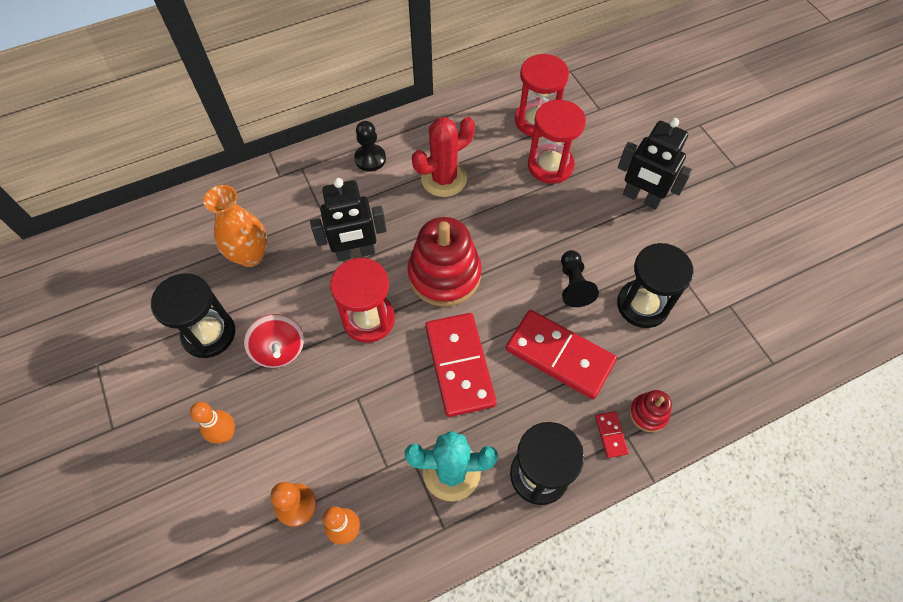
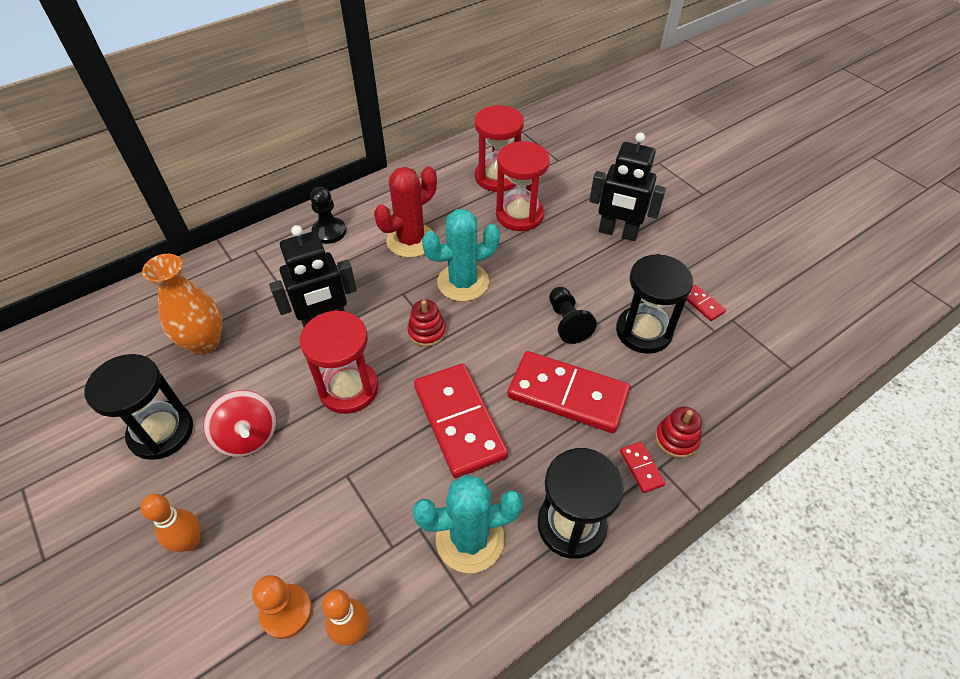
camera: 10 degrees left, 10 degrees down
(444, 275) = (427, 332): red stacking toy -> red stacking toy, size x0.48
(485, 230) = (463, 282): none -> turquoise cactus
(704, 285) = (702, 304): none -> red domino

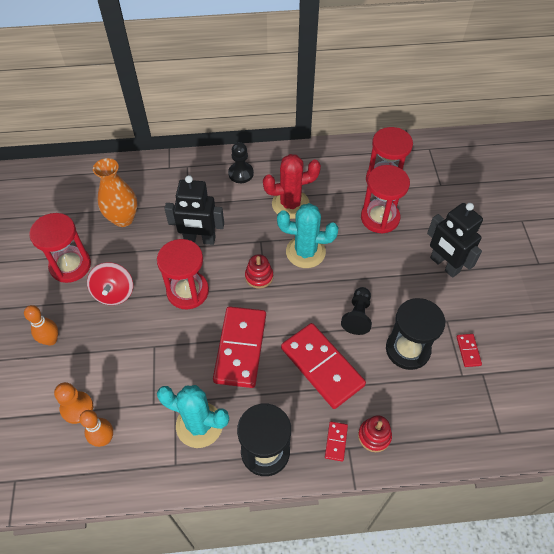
camera: 30 degrees right, 5 degrees up
(161, 432) = (70, 265): black hourglass -> red hourglass

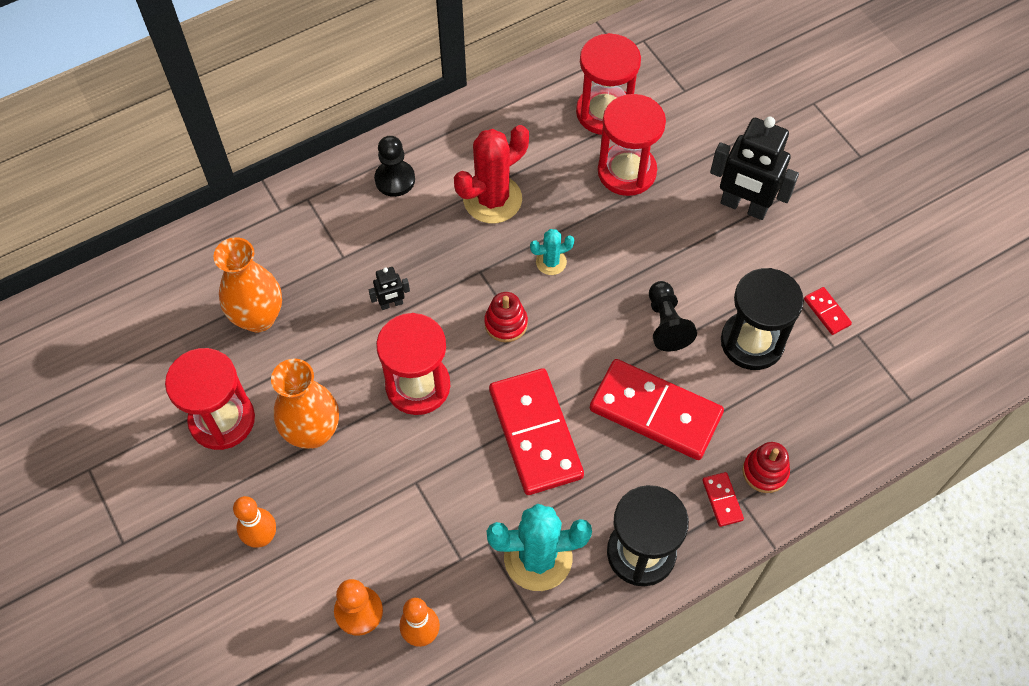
camera: 25 degrees left, 5 degrees up
(114, 293) = (313, 432): red spinning top -> orange vase
(199, 240) = (391, 304): black robot -> black robot, size x0.47
(305, 252) = (551, 262): turquoise cactus -> turquoise cactus, size x0.51

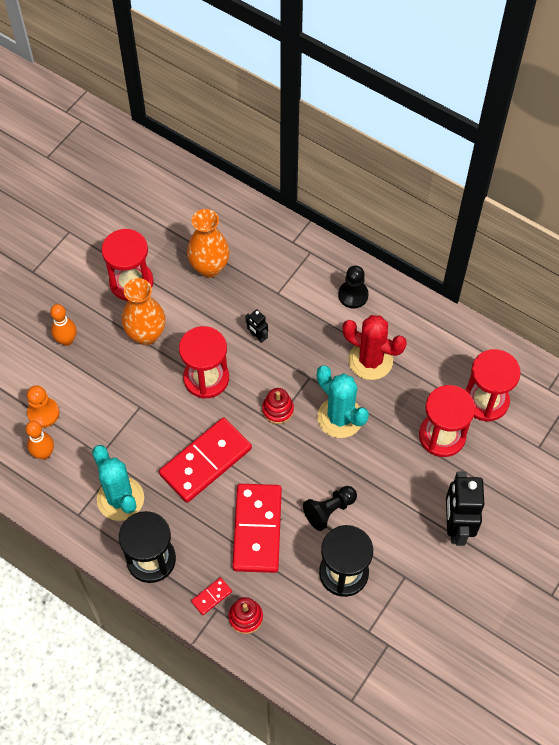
camera: 65 degrees right, 0 degrees up
(551, 262) = (340, 417): turquoise cactus -> turquoise cactus, size x1.97
(826, 312) = (395, 616): red domino -> none

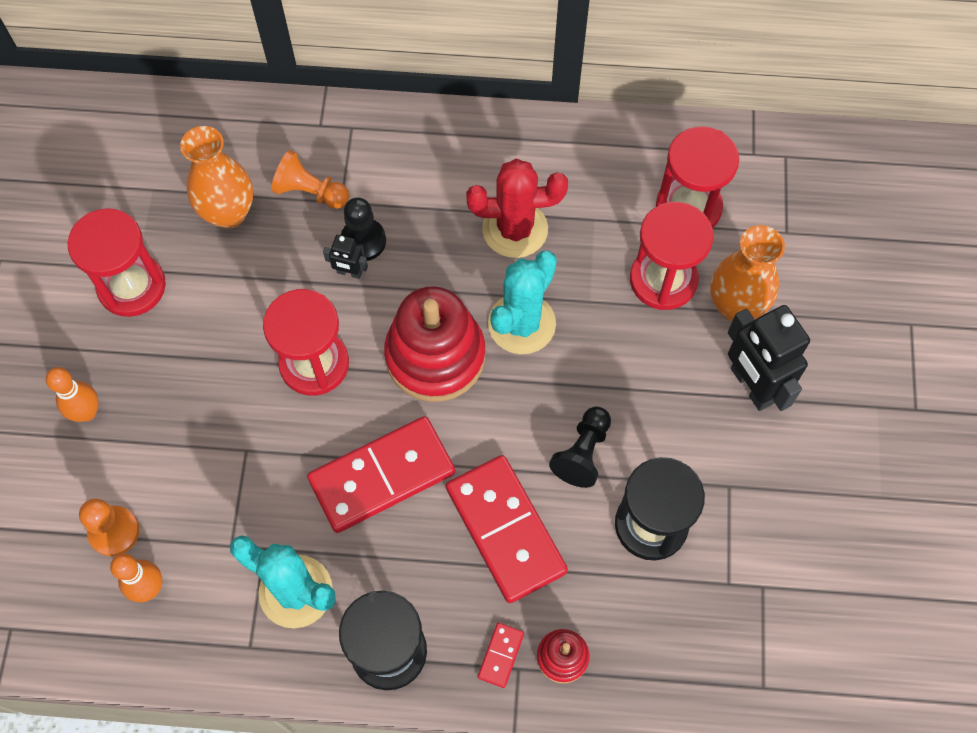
camera: 30 degrees left, 5 degrees up
(146, 334) = (196, 347): orange vase -> orange vase (735, 306)
(206, 462) = (382, 476): red domino -> red domino turned 45 degrees clockwise
(263, 278) = (310, 192): none -> orange pawn
(278, 410) = (435, 356): red stacking toy -> red stacking toy, size x2.10
(340, 417) = (522, 324): turquoise cactus -> turquoise cactus turned 75 degrees counterclockwise
(353, 295) = (441, 156): black pawn -> black pawn (363, 241)

